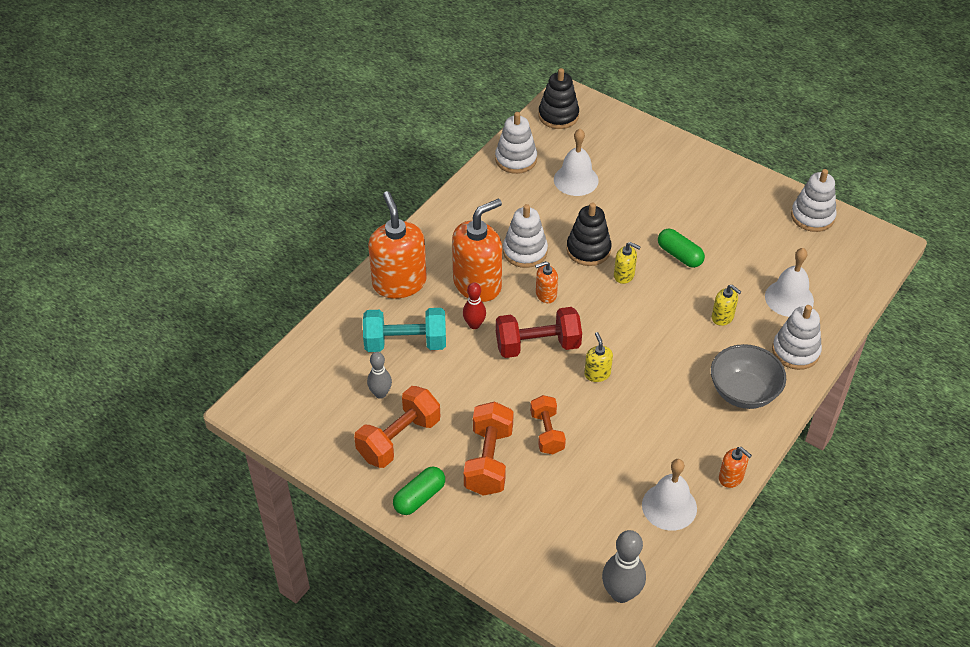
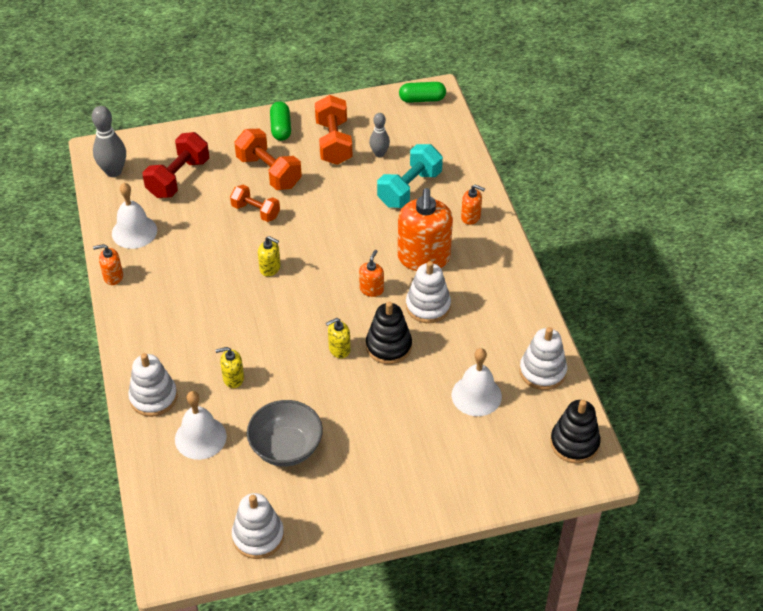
camera: 130 degrees right, 0 degrees up
(399, 283) = (471, 217): orange soap dispenser -> orange soap dispenser, size x0.46
(474, 324) = (387, 232): red bowling pin -> none
(537, 345) = (330, 254): red dumbbell -> red dumbbell (178, 178)
(679, 255) = (320, 401): green capsule -> green capsule (422, 99)
(743, 392) = (160, 336): grey bowl -> grey bowl (286, 448)

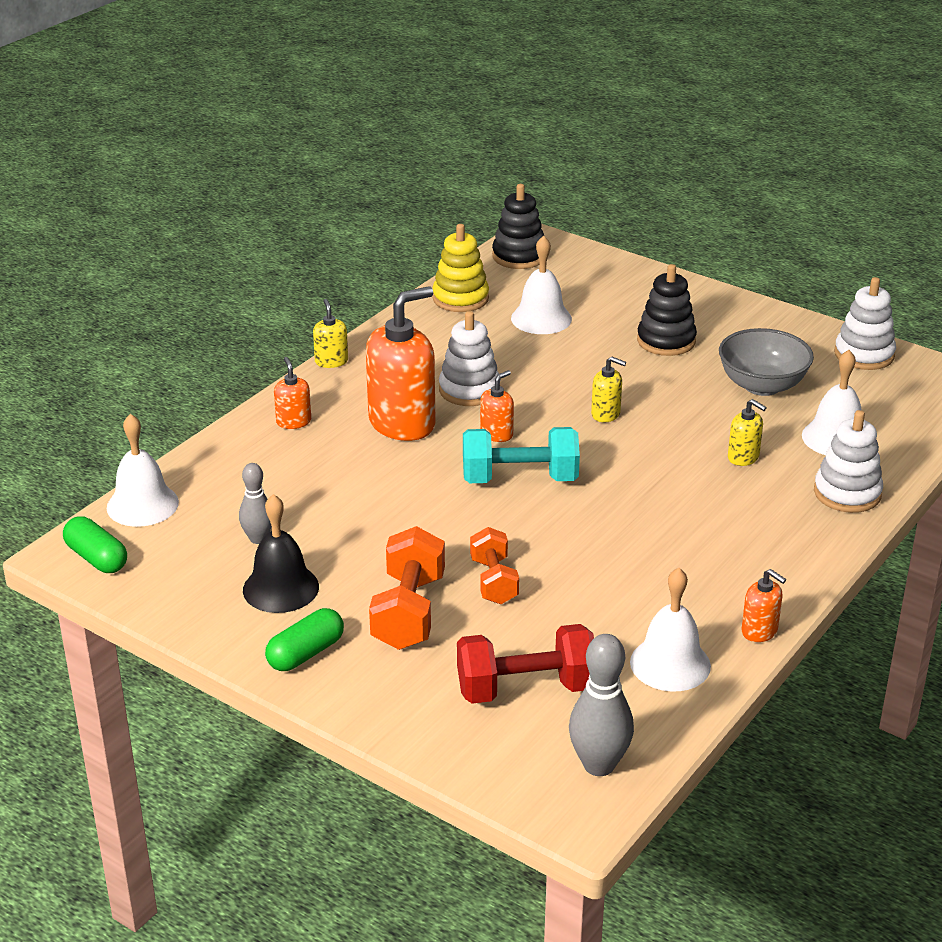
camera: 130 degrees left, 15 degrees down
(270, 268) = (567, 517): yellow soap dispenser -> yellow soap dispenser (331, 361)
(333, 142) = (281, 588): orange dumbbell -> black bell
(371, 289) = (497, 434): orange soap dispenser -> orange soap dispenser turned 150 degrees clockwise
(388, 346) = (557, 388): black stacking toy -> black stacking toy (666, 341)
(409, 189) = (298, 484): turquoise dumbbell -> turquoise dumbbell (520, 479)
(450, 130) = (142, 505): none -> white bell
(542, 371) = (460, 298): white stacking toy -> yellow stacking toy

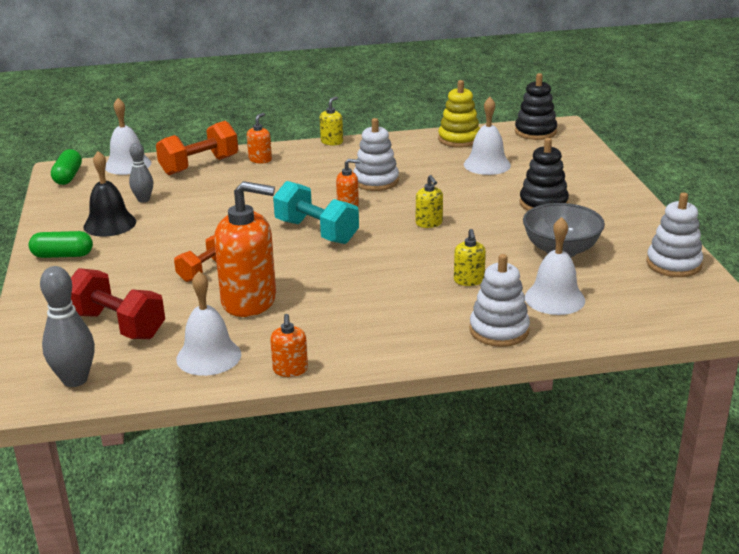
camera: 45 degrees right, 5 degrees down
(402, 423) = (310, 181): orange soap dispenser -> orange soap dispenser (249, 301)
(409, 612) = (139, 262): orange dumbbell -> orange dumbbell (199, 166)

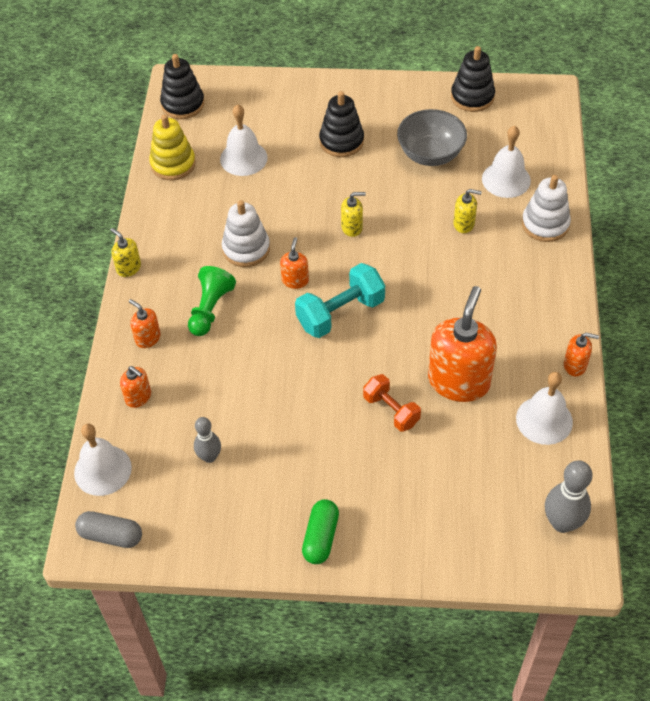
camera: 75 degrees left, 25 degrees up
(68, 177) = (111, 535): green capsule -> grey capsule
(110, 224) = (260, 491): black bell -> none
(117, 325) = (477, 488): red dumbbell -> none
(199, 166) = (138, 397): orange dumbbell -> orange soap dispenser
(300, 177) = (210, 309): none -> green pawn
(673, 264) = (472, 97): white stacking toy -> black stacking toy

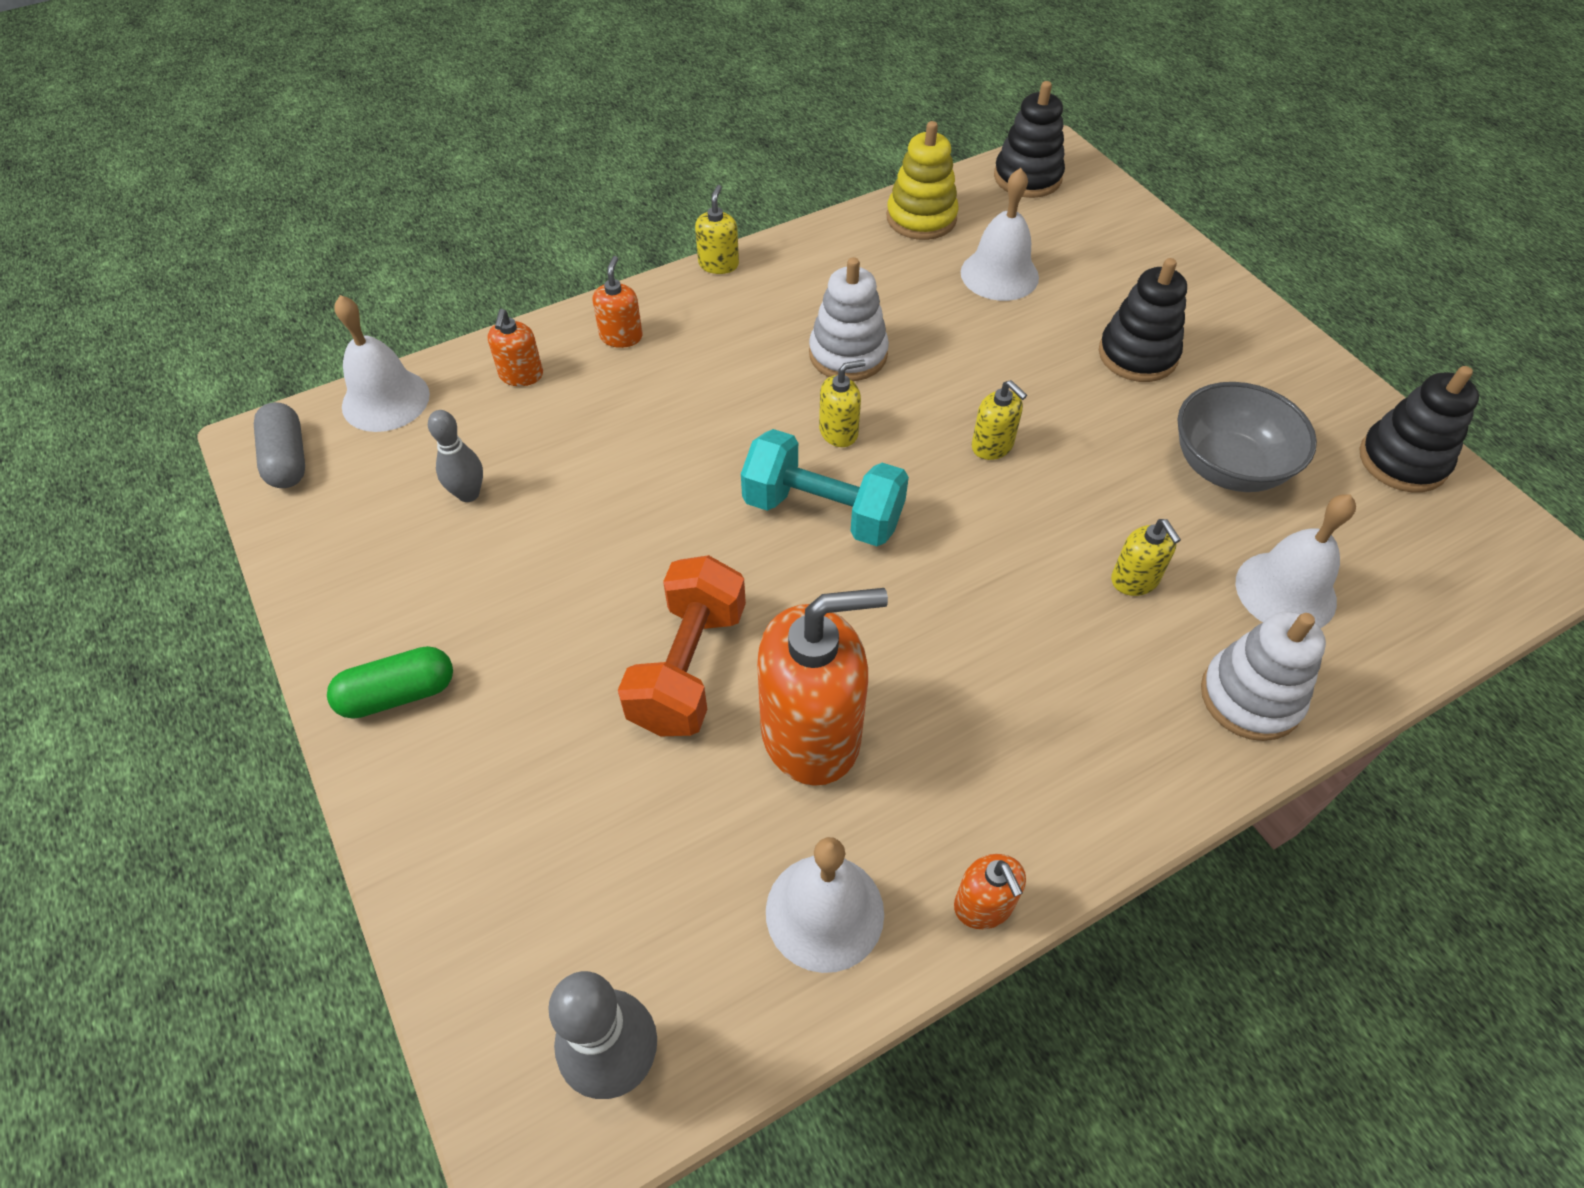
camera: 55 degrees right, 0 degrees up
(210, 309) = (716, 371): green pawn -> none
(295, 280) = (839, 432): orange soap dispenser -> yellow soap dispenser
(391, 410) = (688, 667): orange dumbbell -> orange dumbbell, size x1.54

